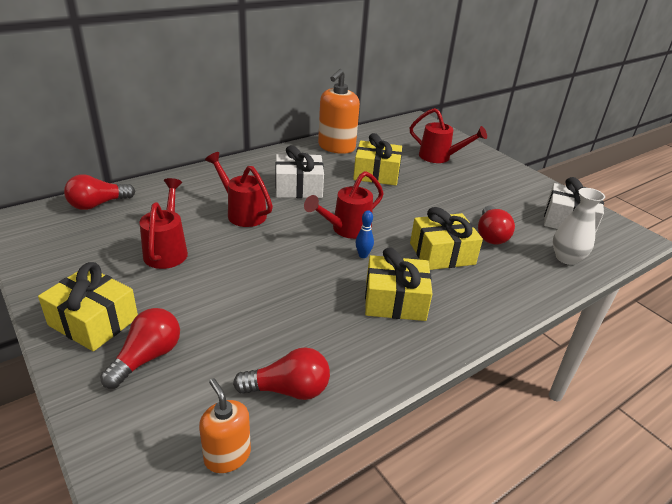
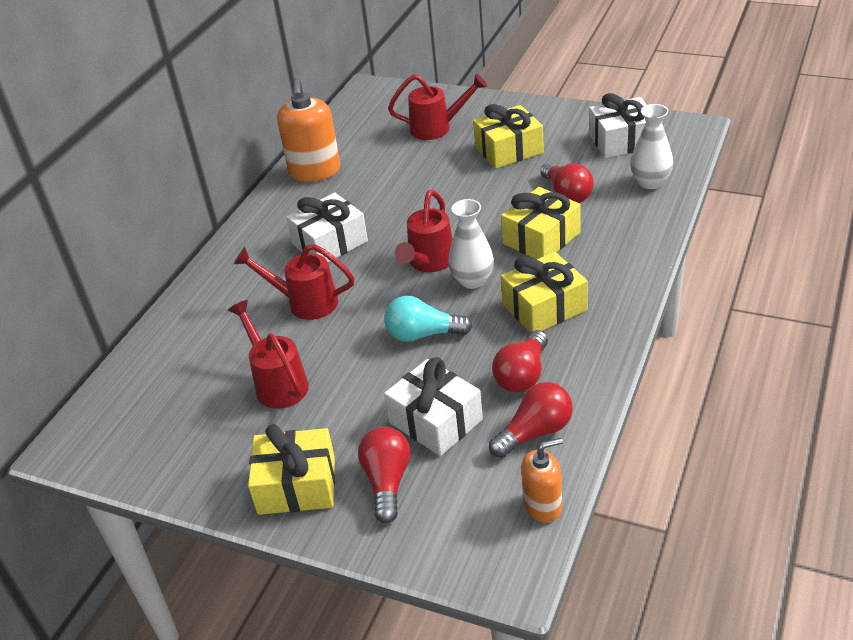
camera: 25 degrees left, 5 degrees up
(98, 204) = (134, 381): red light bulb -> red light bulb (523, 375)
(227, 456) = (542, 506): orange soap dispenser -> orange soap dispenser turned 135 degrees clockwise
(229, 335) = (435, 421): none -> white gift
(290, 272) = (423, 334): none -> turquoise light bulb
(363, 255) = (472, 280): blue bowling pin -> white vase
(376, 174) = (393, 183): yellow gift -> yellow gift (509, 150)

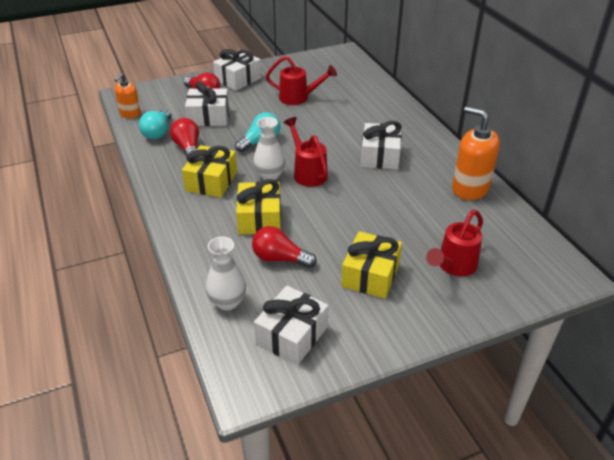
camera: 130 degrees right, 0 degrees up
(297, 485) = (238, 79): yellow gift -> white gift
(304, 302) = (341, 127): red watering can -> none
(535, 432) = (158, 132): red light bulb -> turquoise light bulb

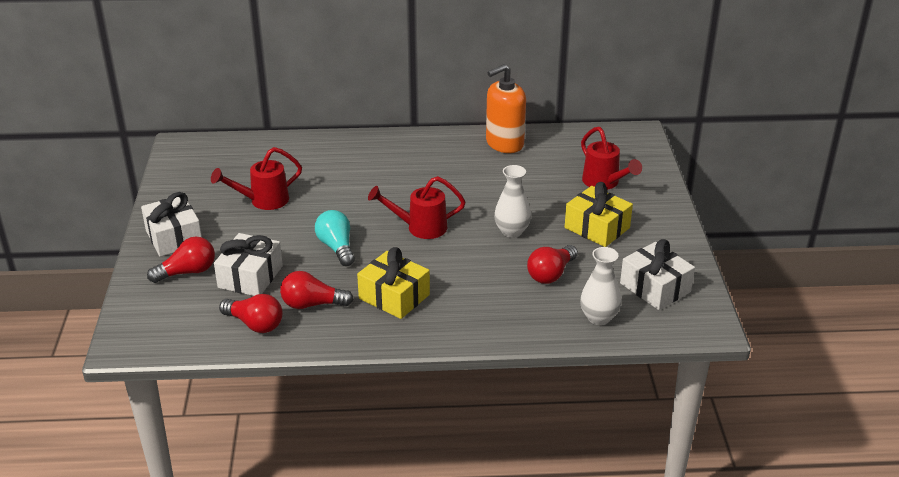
camera: 70 degrees left, 5 degrees down
(130, 114) = (186, 344): orange soap dispenser -> none
(158, 132) = (255, 324): turquoise light bulb -> red light bulb
(259, 218) = (481, 275): yellow gift -> none
(269, 176) = (409, 254): white vase -> white vase (511, 231)
(299, 98) = (263, 201): red watering can -> red watering can turned 150 degrees counterclockwise
(380, 156) = (420, 177): white gift -> none

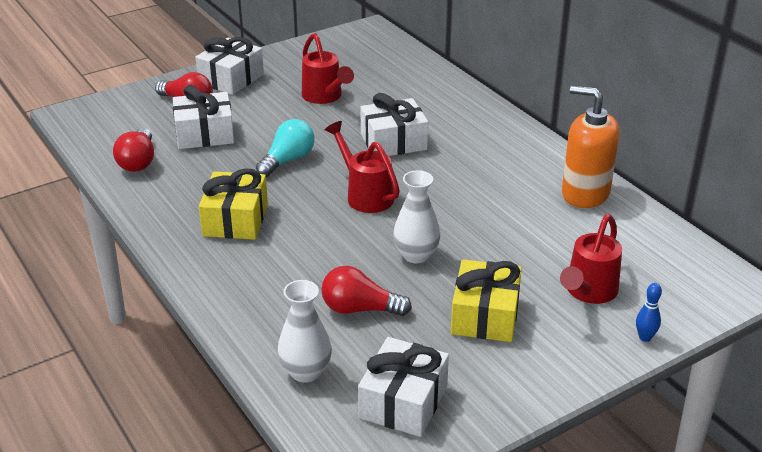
camera: 60 degrees right, 0 degrees up
(263, 201) = (325, 97): red watering can -> red watering can turned 150 degrees counterclockwise
(312, 304) = (188, 179): red light bulb -> none
(363, 192) = (393, 142): none -> white gift
(660, 181) = (645, 337): none -> blue bowling pin

